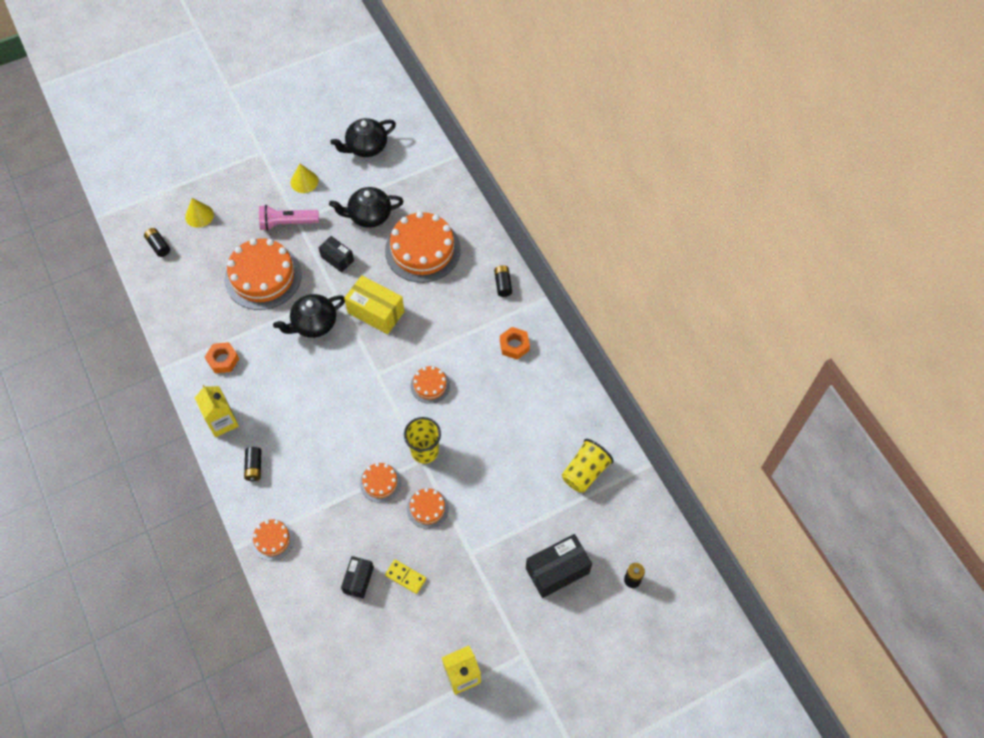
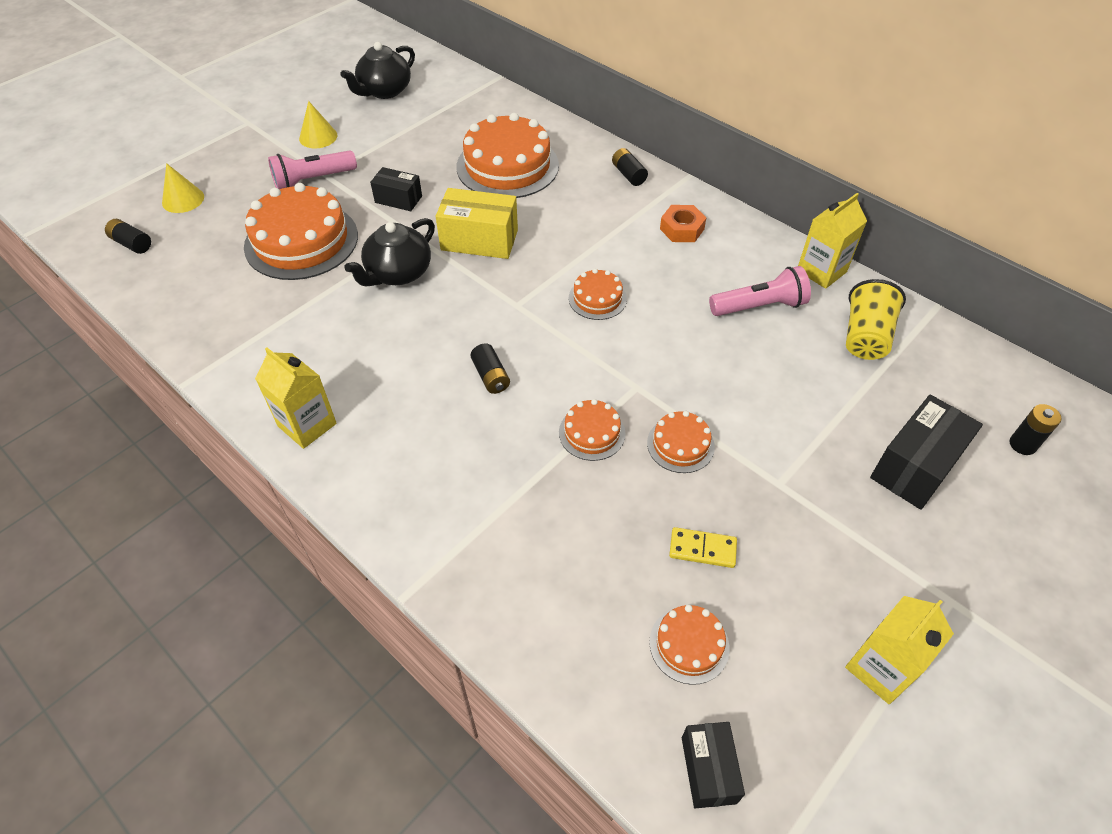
camera: 20 degrees left, 10 degrees down
(223, 360) = (278, 348): orange nut -> none
(254, 467) = (384, 470): black battery -> black battery (491, 376)
(272, 539) = (459, 565): orange cake -> orange cake (689, 644)
(358, 580) = (631, 579): black box -> black box (708, 770)
(369, 216) = (420, 150): black teapot -> none
(424, 451) = (634, 375): yellow cup -> none
(531, 426) = (760, 306): none -> pink flashlight
(588, 411) = (821, 271): none -> yellow carton

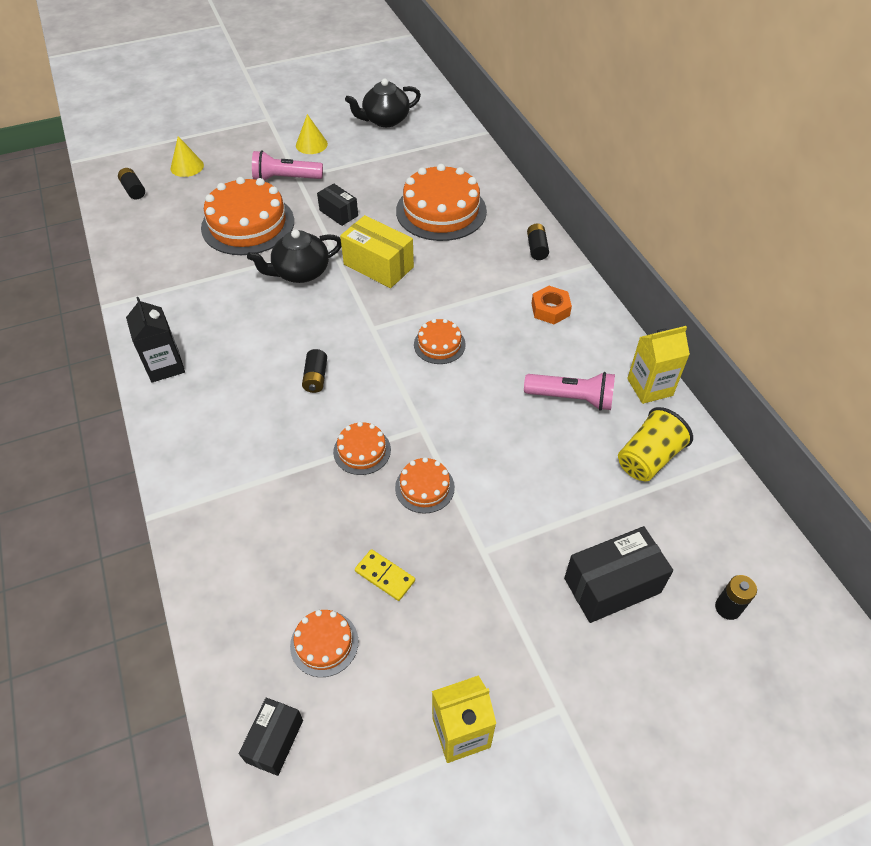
camera: 25 degrees right, 0 degrees up
(307, 425) = (165, 366): yellow carton -> black carton

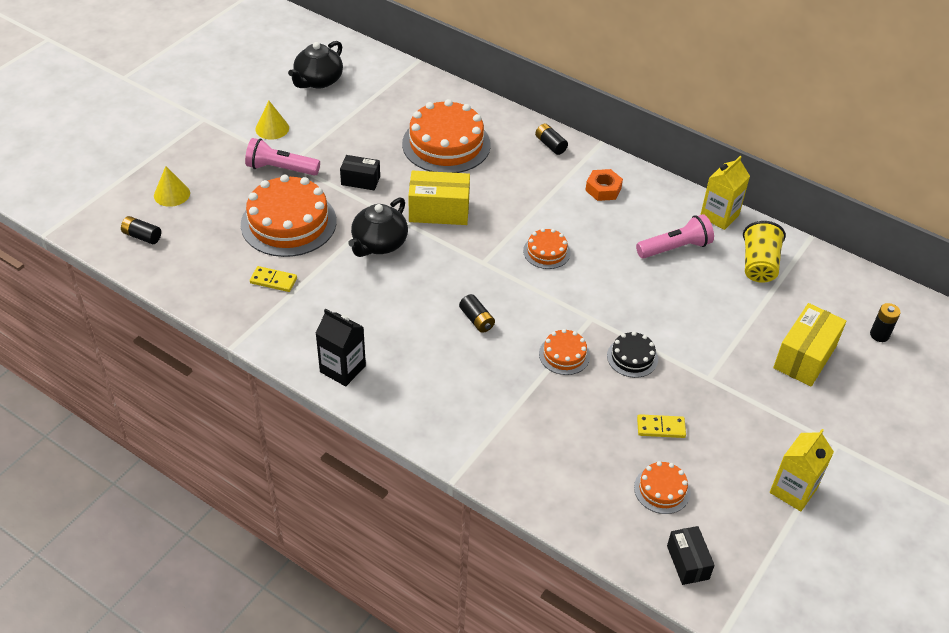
camera: 35 degrees left, 5 degrees down
(189, 266) = (273, 280): none -> yellow domino
(285, 178) = (280, 169): pink flashlight -> pink flashlight turned 45 degrees clockwise
(424, 487) = (632, 357): orange cake -> black cake
(612, 585) = (805, 357): black box -> yellow box

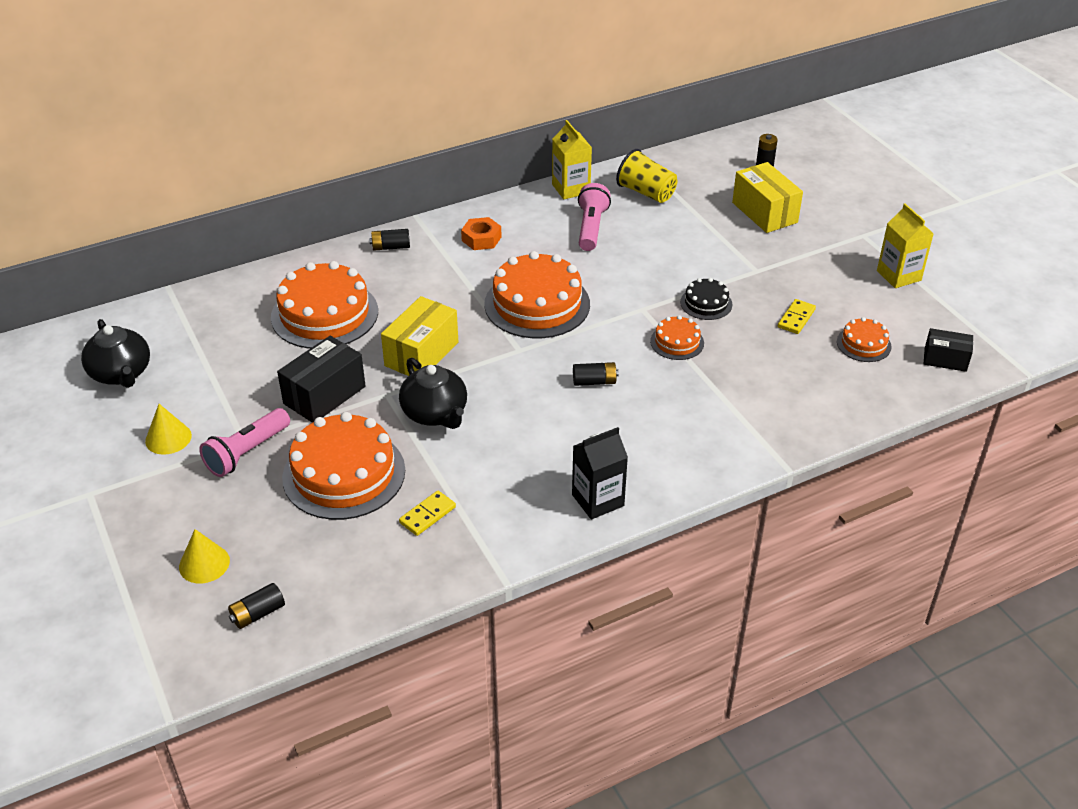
camera: 60 degrees left, 5 degrees down
(360, 180) = (324, 395): black box -> black box, size x1.64
(546, 252) = (537, 304): orange cake -> orange cake, size x2.04

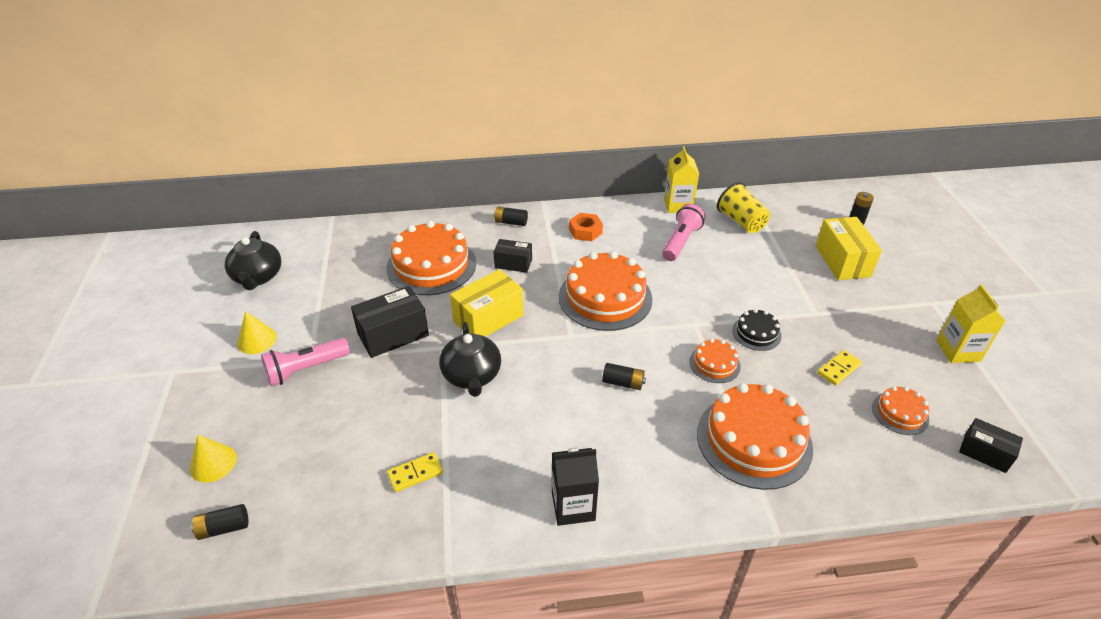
camera: 20 degrees right, 0 degrees up
(344, 474) = (368, 411): orange cake -> orange cake (754, 440)
(418, 291) = (513, 263): none -> black box

